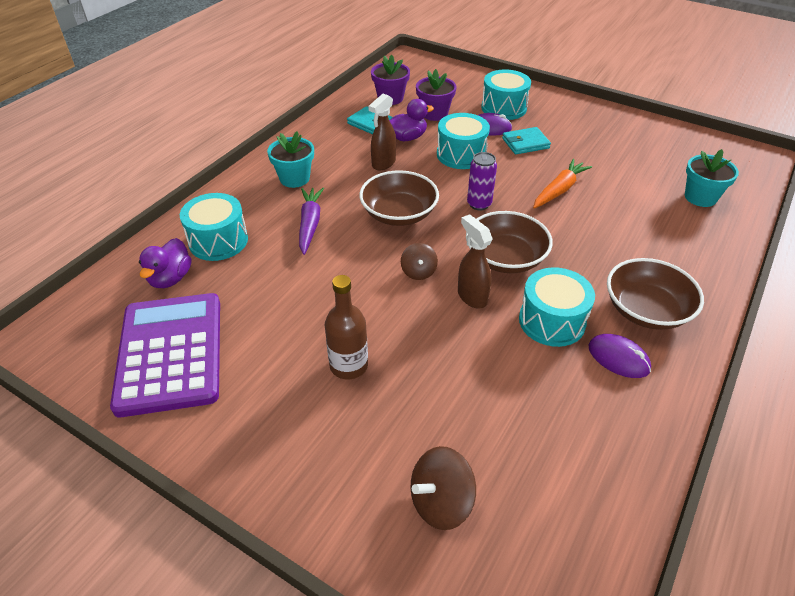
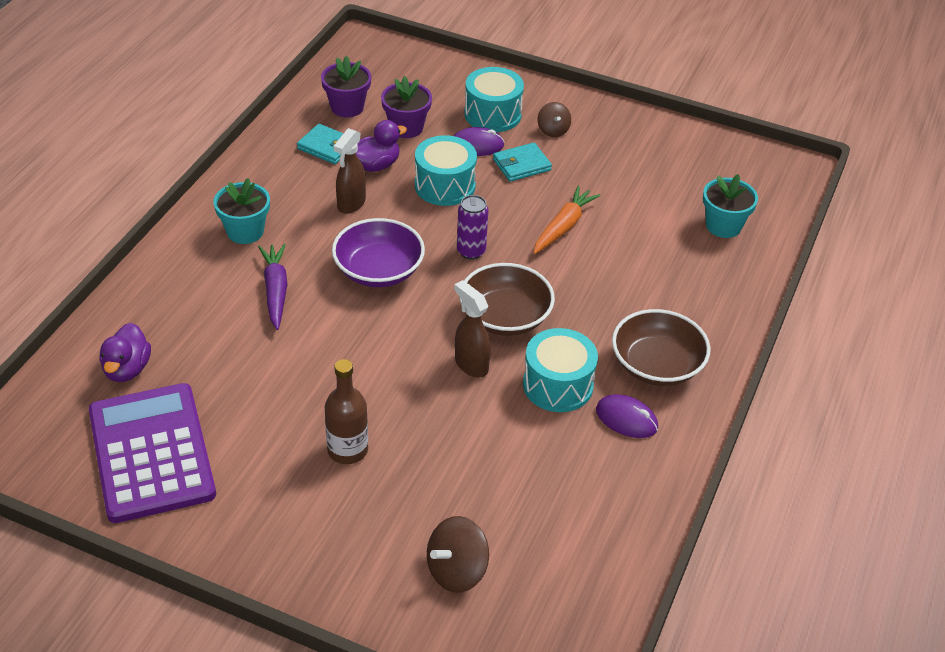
camera: 10 degrees left, 0 degrees up
(218, 241) = (171, 319): turquoise drum -> none
(399, 214) = (378, 270): brown bowl -> purple bowl
(418, 272) = (409, 340): brown spinning top -> brown spinning top (553, 130)

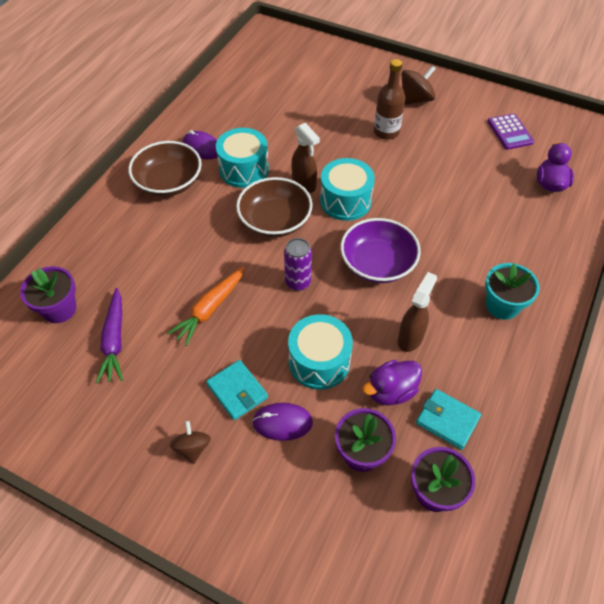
camera: 175 degrees left, 10 degrees up
(152, 453) = (509, 132): purple calculator -> purple calculator, size x0.47
(275, 291) = (460, 245): purple carrot -> purple carrot (114, 340)
(456, 571) = (319, 74): brown spinning top -> brown spinning top (415, 99)
(492, 114) = (259, 478): turquoise drum -> turquoise drum (345, 201)
(521, 165) = (237, 391): turquoise wallet -> turquoise wallet turned 75 degrees clockwise
(723, 226) = (59, 309): turquoise flower pot -> purple flower pot

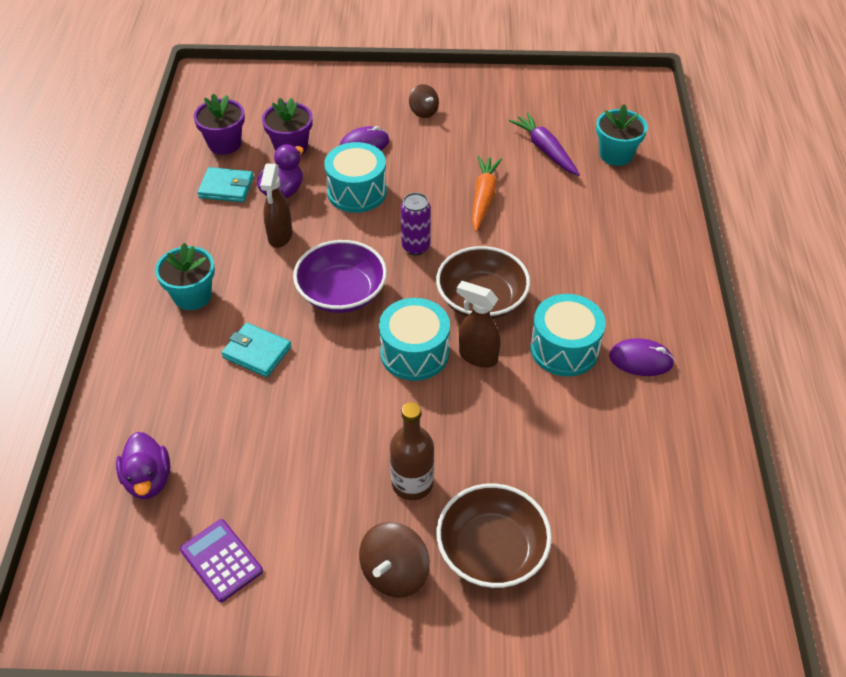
camera: 155 degrees right, 5 degrees down
(59, 309) = (616, 155): purple flower pot -> turquoise flower pot
(169, 182) = (636, 300): brown bowl -> brown bowl (491, 550)
(237, 391) = (414, 151): turquoise wallet -> turquoise wallet (257, 352)

